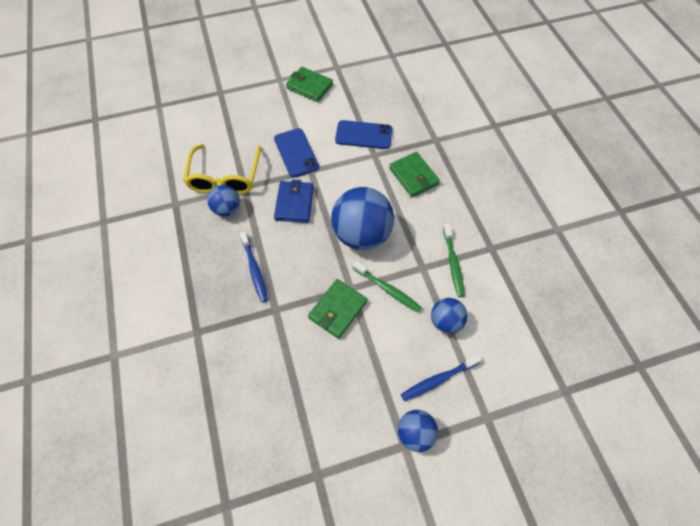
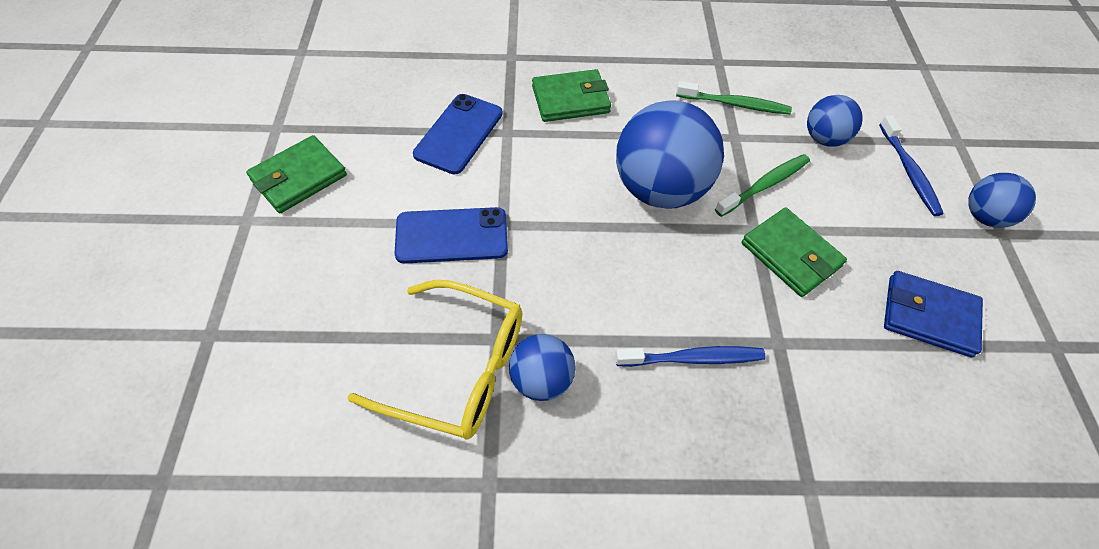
camera: 75 degrees left, 5 degrees down
(294, 203) = (567, 265): blue wallet -> blue wallet (928, 316)

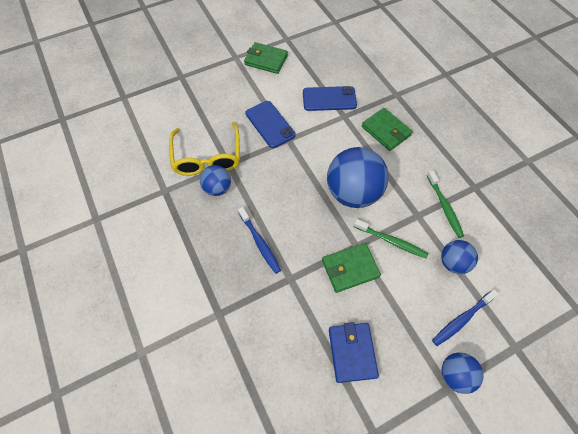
camera: 65 degrees right, 5 degrees up
(790, 255) = (350, 268): green wallet -> green wallet turned 45 degrees clockwise

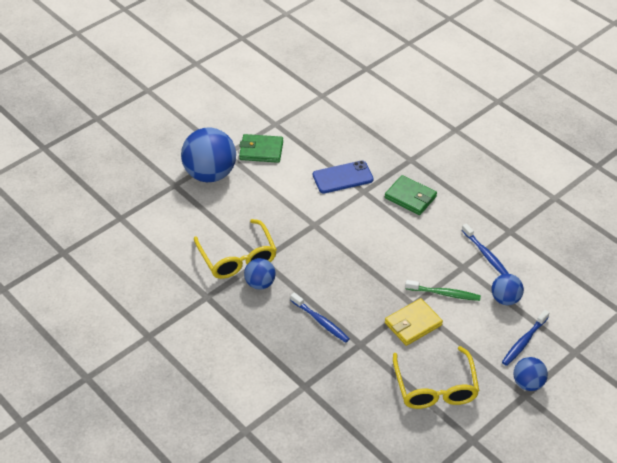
camera: 15 degrees left, 15 degrees down
(270, 124) = (290, 214): blue phone -> none
(350, 268) = (413, 324): green wallet -> yellow wallet
(352, 352) = (435, 387): blue wallet -> yellow glasses
(353, 193) = (395, 260): blue ball -> blue ball (210, 174)
(444, 207) = (486, 254): green toothbrush -> blue toothbrush

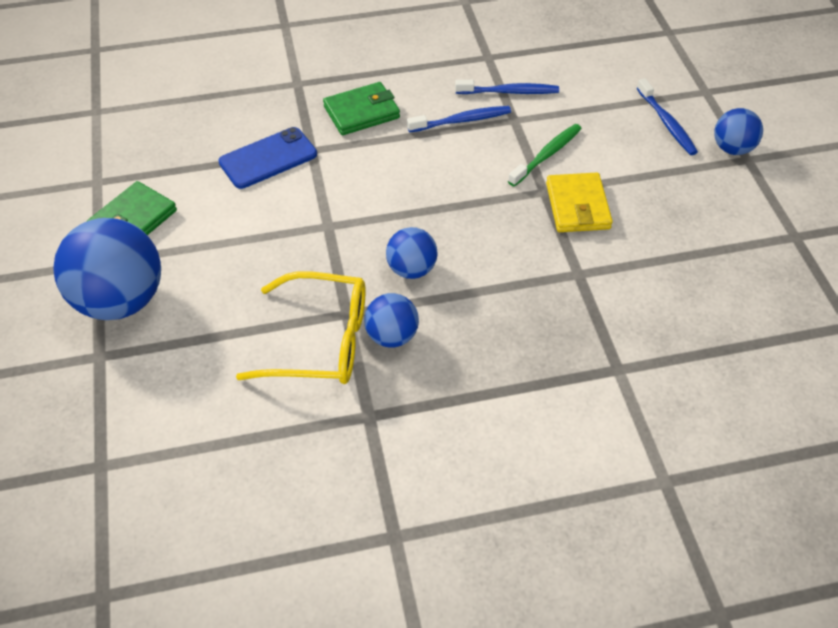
camera: 60 degrees left, 5 degrees up
(321, 321) = (511, 298): blue toothbrush -> blue toothbrush (462, 121)
(342, 177) = (268, 158): blue phone -> blue phone turned 45 degrees clockwise
(435, 387) = (695, 232): yellow glasses -> none
(505, 299) = (591, 108): blue ball -> blue ball (411, 269)

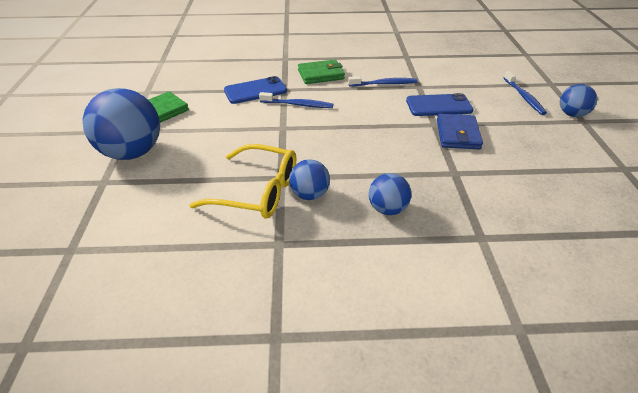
camera: 10 degrees right, 10 degrees down
(411, 269) = (333, 157): blue ball -> blue ball (387, 209)
(509, 92) = (418, 73): blue toothbrush -> blue toothbrush (298, 105)
(547, 155) = (439, 105): green toothbrush -> blue phone
(577, 206) = (457, 134): yellow wallet -> blue wallet

